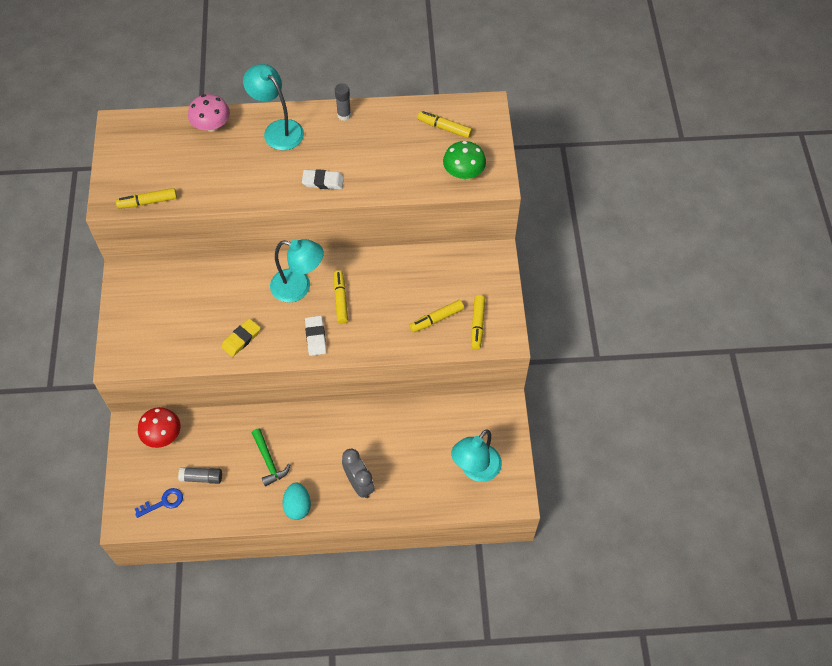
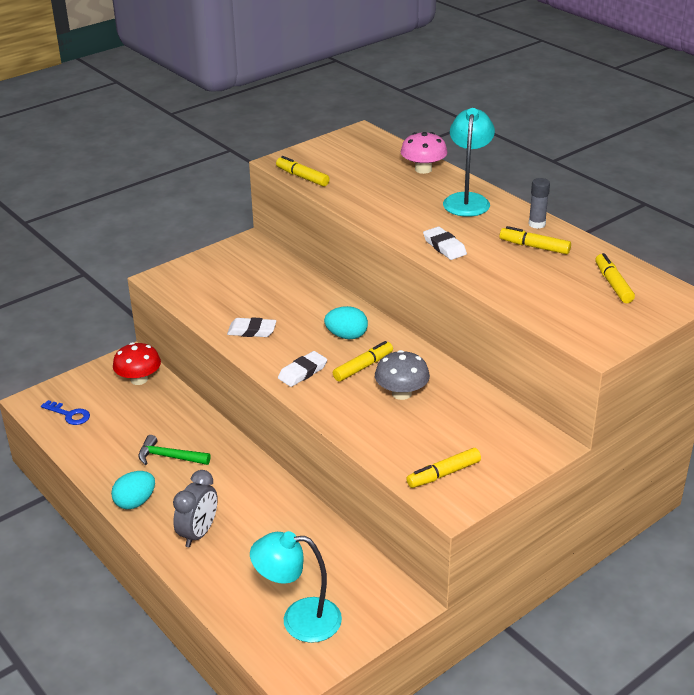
camera: 55 degrees right, 25 degrees down
(201, 478) = (114, 424): grey glue stick -> none
(241, 339) = (252, 331): yellow eraser -> white eraser
(269, 461) = (169, 457): green hammer -> green hammer turned 75 degrees clockwise
(299, 287) = (346, 336): turquoise lamp -> turquoise egg
(386, 296) = (401, 393): none -> grey mushroom
(436, 319) = (415, 440): yellow marker -> yellow marker (534, 247)
(463, 172) = (577, 320): green mushroom -> none

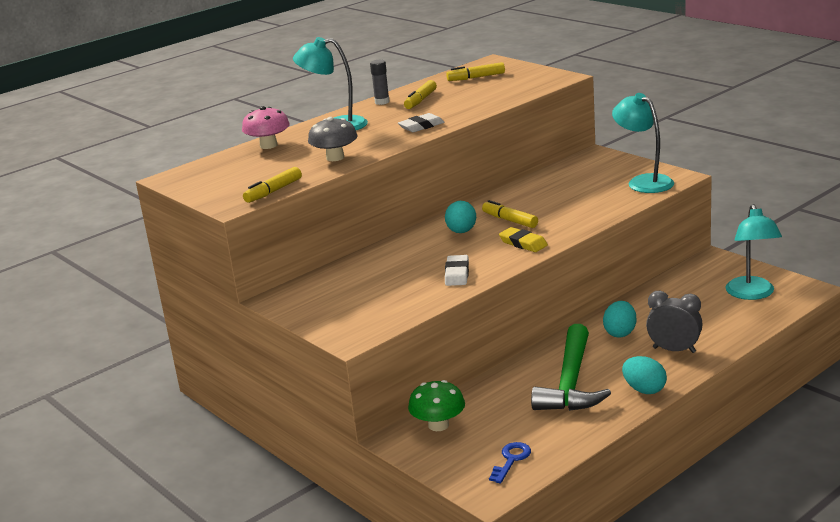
camera: 90 degrees left, 10 degrees down
(139, 379) = (438, 425): red mushroom -> green mushroom
(169, 457) = (571, 382): green hammer -> green hammer, size x1.84
(249, 499) = (620, 333): none -> turquoise egg
(302, 372) = (523, 243): white eraser -> yellow eraser
(401, 393) = (545, 203): grey mushroom -> grey mushroom (335, 157)
(443, 474) = (643, 181): yellow marker -> turquoise lamp

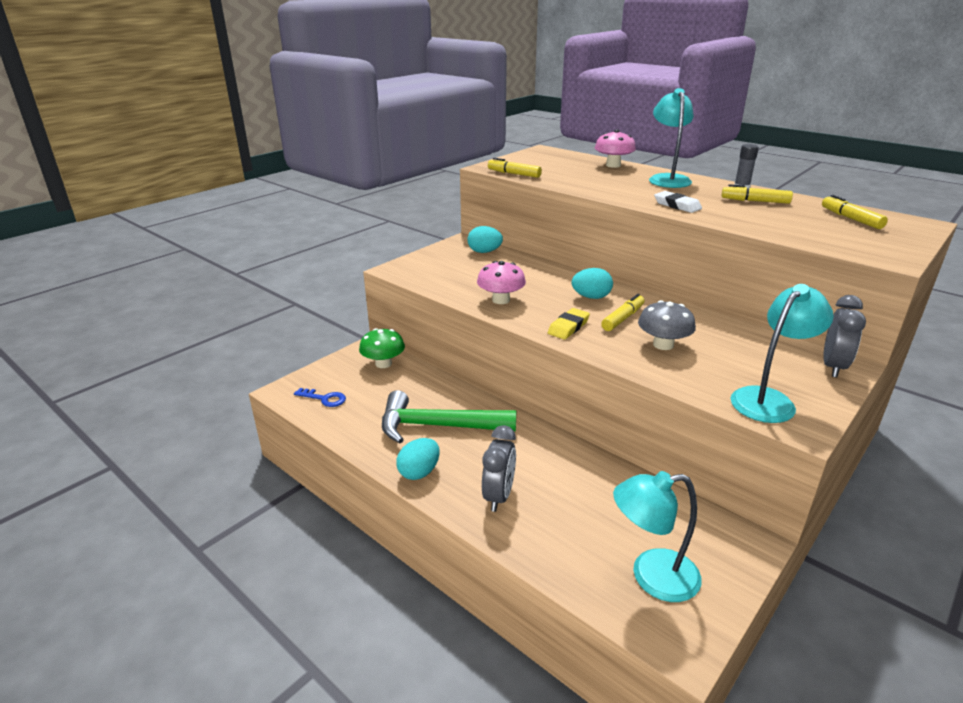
camera: 80 degrees right, 5 degrees up
(335, 157) = (588, 184): grey mushroom -> grey mushroom (663, 345)
(457, 274) = (501, 300): white eraser -> pink mushroom
(598, 158) = (833, 367): none -> grey clock
(620, 333) = (535, 457): turquoise egg -> turquoise egg (484, 252)

